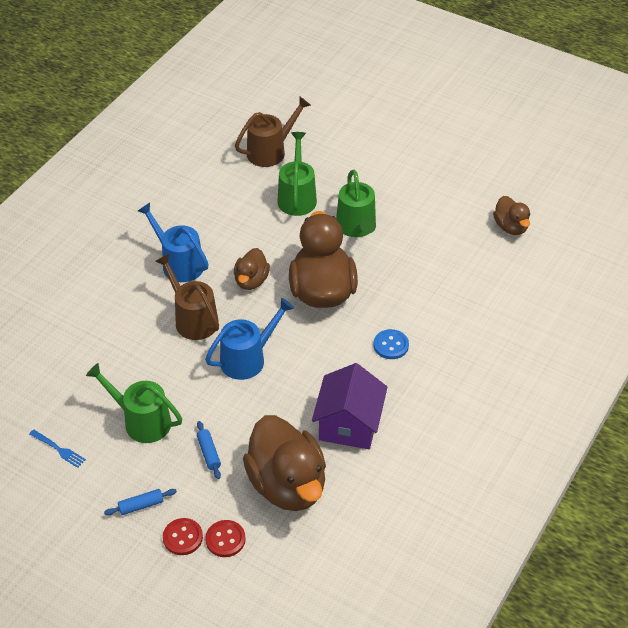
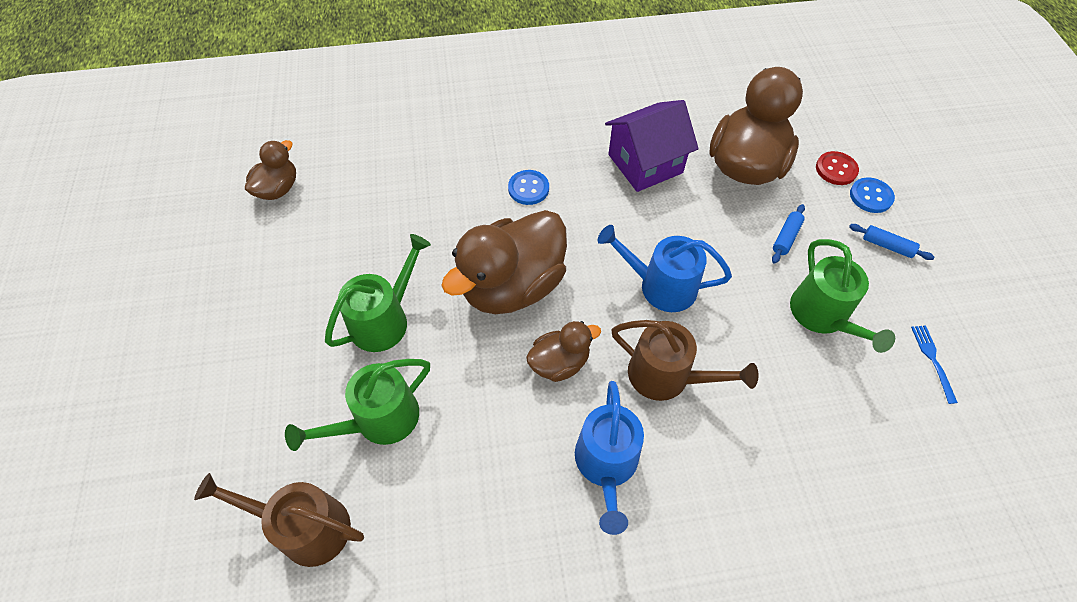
camera: 130 degrees left, 10 degrees up
(183, 537) = (871, 196): red button -> blue button
(193, 319) = (666, 376): brown watering can -> brown watering can turned 75 degrees counterclockwise

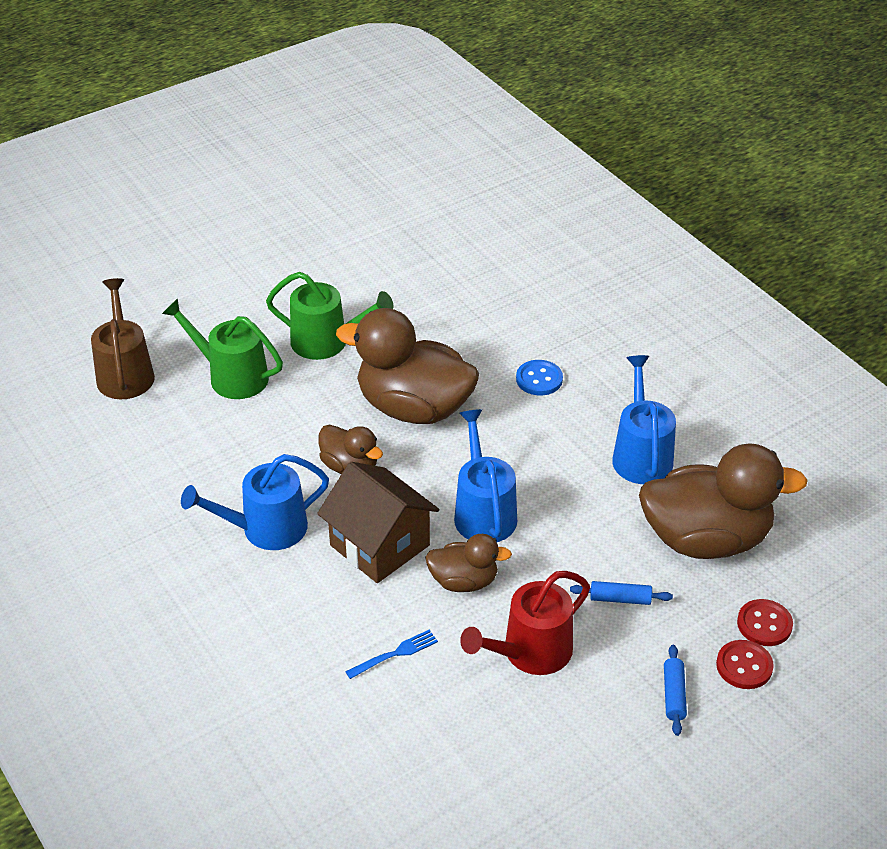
camera: 65 degrees right, 15 degrees down
(278, 189) = (419, 224): brown duck -> brown duck (464, 581)
(645, 163) = (641, 455): purple house -> blue watering can
(666, 376) = (379, 545): brown watering can -> brown house
(822, 316) = (530, 652): green watering can -> red watering can
(871, 196) = (744, 666): blue button -> red button
(933, 360) = (531, 762): blue fork -> blue fork (395, 654)

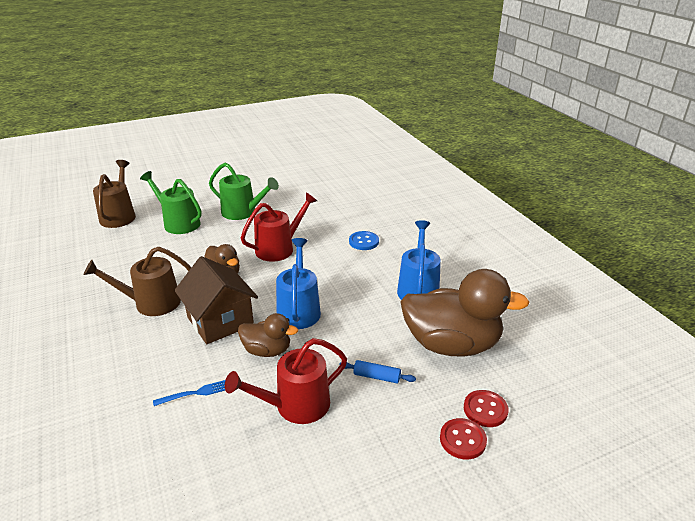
camera: 10 degrees right, 10 degrees down
(266, 529) = (151, 303): blue watering can -> brown watering can
(413, 408) = (279, 248): brown duck -> red watering can
(673, 695) = (399, 455): blue rolling pin -> none

